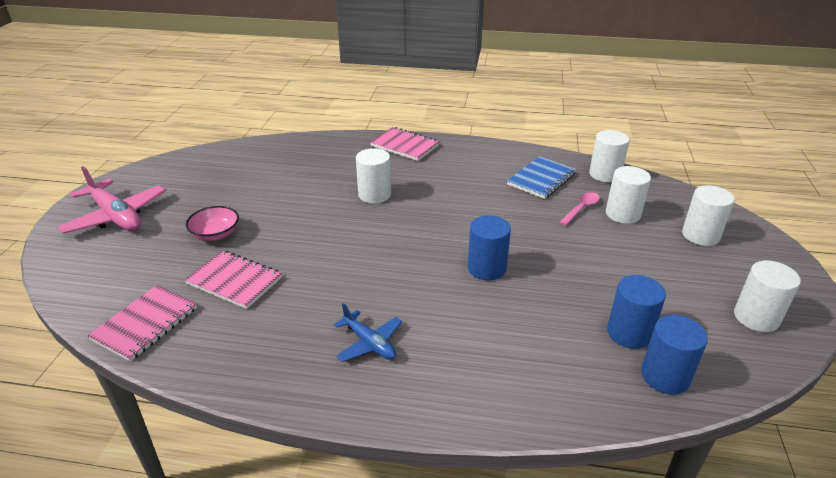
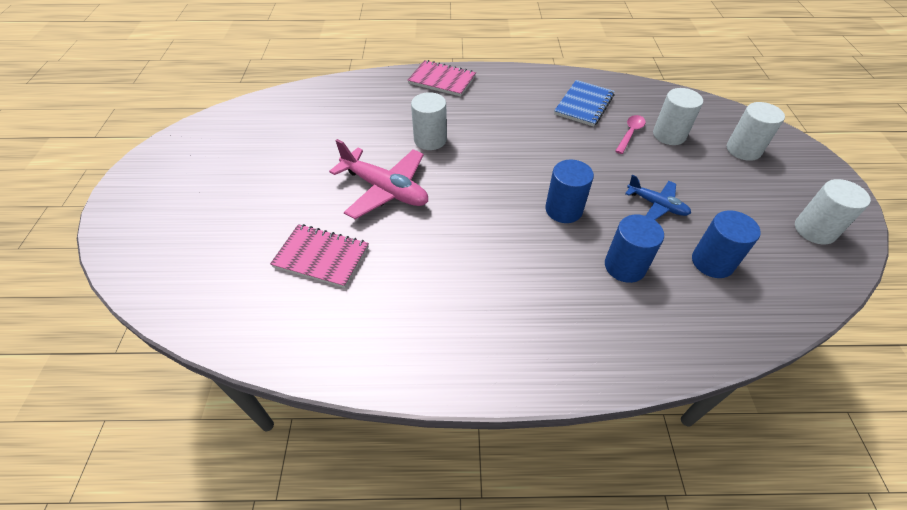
camera: 10 degrees left, 15 degrees up
(116, 216) = (168, 196): pink plane -> pink plane (385, 189)
(145, 324) = (245, 320): pink notebook -> none
(215, 234) = (283, 205): pink bowl -> none
(369, 343) = (479, 308): blue plane -> blue plane (656, 205)
(605, 174) = (640, 93): white cylinder -> none
(665, 376) = (756, 302): blue cylinder -> blue cylinder (625, 266)

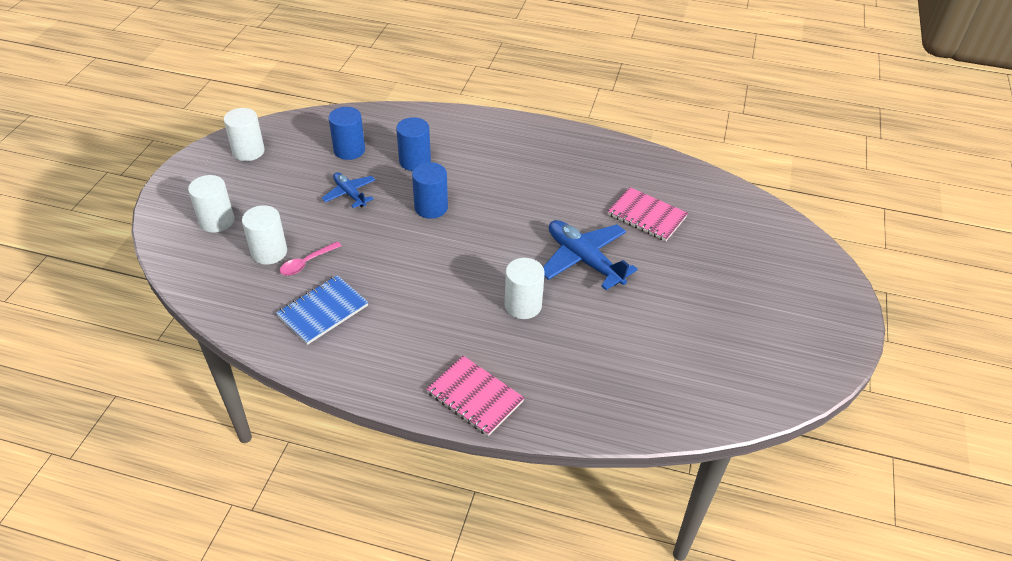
camera: 165 degrees left, 5 degrees down
(385, 189) = (584, 260): pink plane -> blue plane

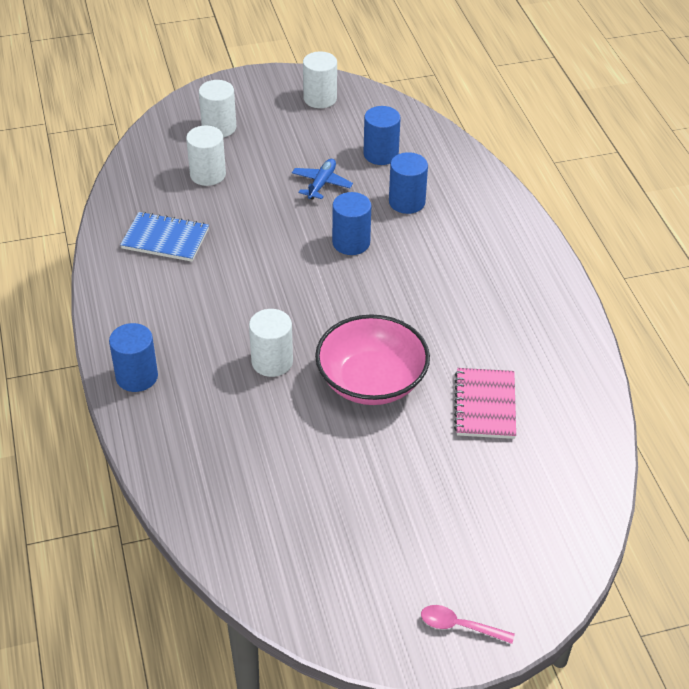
camera: 60 degrees right, 0 degrees up
(307, 263) = (213, 202): pink spoon -> pink spoon (460, 626)
(475, 397) = (137, 376): pink notebook -> blue cylinder
(584, 260) = (371, 381): blue plane -> pink bowl

